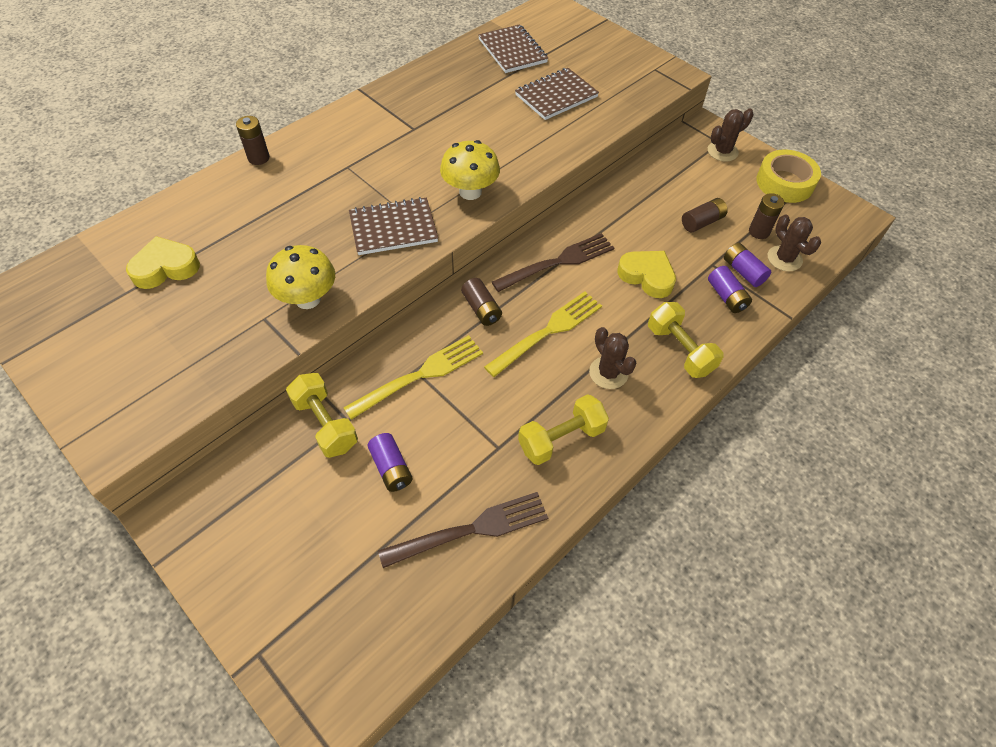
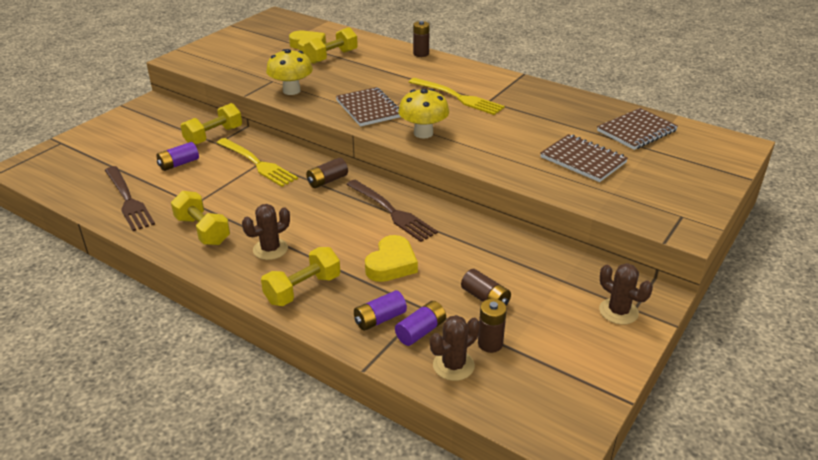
camera: 80 degrees right, 20 degrees down
(218, 245) = (332, 57): none -> yellow dumbbell
(547, 332) = (310, 214): yellow fork -> yellow fork (458, 97)
(784, 183) = (592, 367): yellow tape -> none

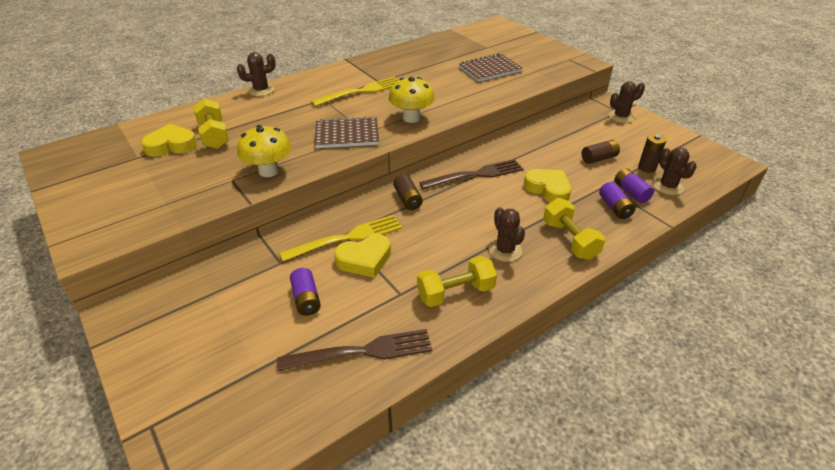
camera: 70 degrees left, 5 degrees up
(214, 136) = (262, 263): yellow dumbbell -> none
(232, 178) = (364, 259): none -> yellow heart
(421, 54) = (261, 90): brown battery -> brown cactus
(636, 131) = (462, 44): brown notebook -> none

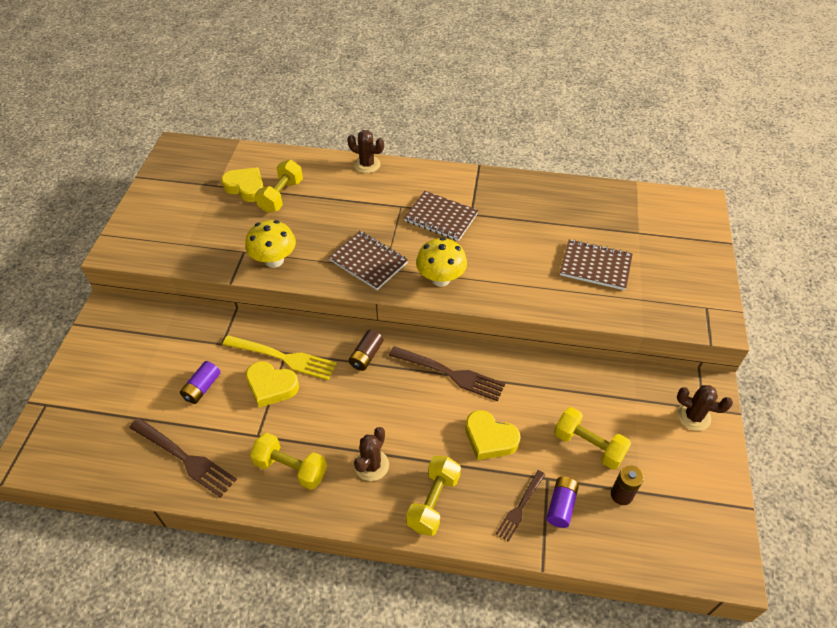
camera: 45 degrees right, 10 degrees up
(361, 91) = (441, 217): yellow fork -> brown notebook
(548, 189) = (490, 438): yellow heart -> yellow heart turned 120 degrees clockwise
(599, 158) = (588, 445): brown battery -> yellow dumbbell
(614, 207) = (520, 507): purple battery -> brown fork
(668, 186) = (608, 531): brown cactus -> none

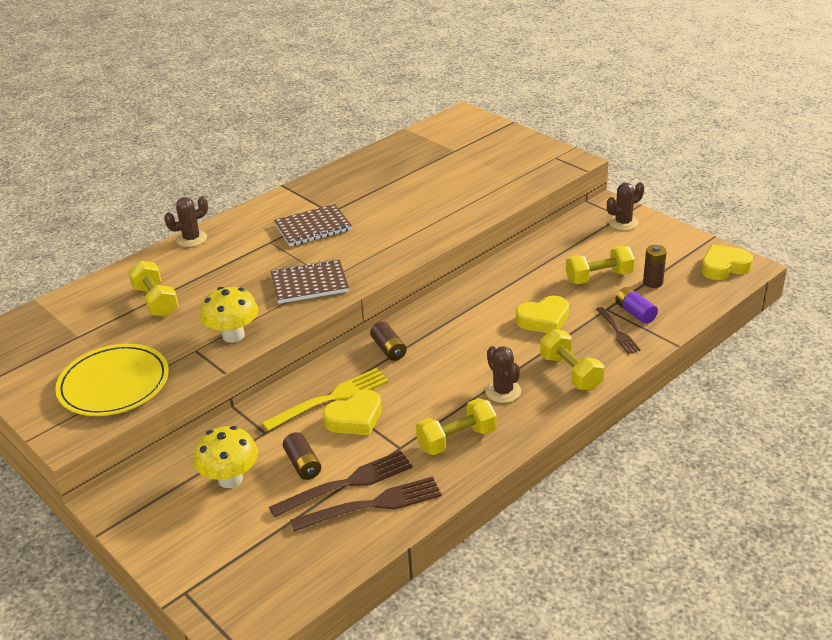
camera: 50 degrees left, 15 degrees down
(180, 236) = (114, 384): none -> yellow plate
(202, 388) = (303, 464): purple battery -> brown battery
(246, 188) = (111, 319): yellow heart -> yellow heart (724, 267)
(440, 279) = (379, 255): yellow mushroom -> yellow mushroom (230, 479)
(450, 374) = (461, 312): brown fork -> brown fork (347, 484)
(595, 266) = (461, 182): brown notebook -> none

